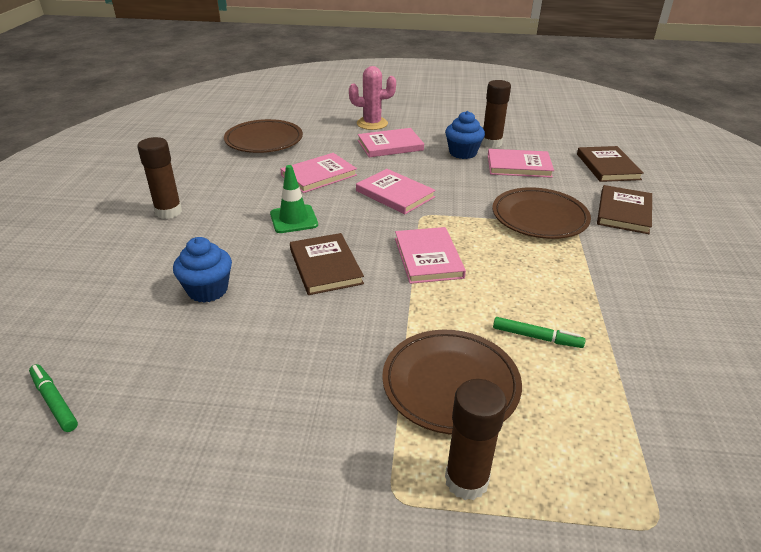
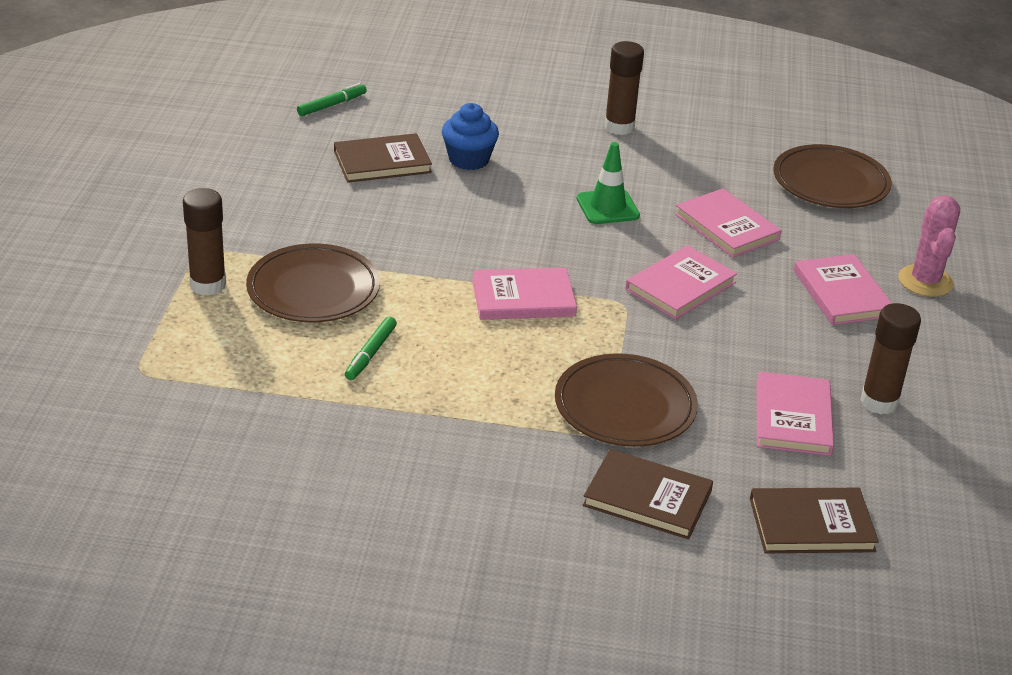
camera: 90 degrees right, 0 degrees up
(325, 266) = (507, 227): brown book -> brown book (382, 162)
(463, 153) = (831, 364): blue cupcake -> none

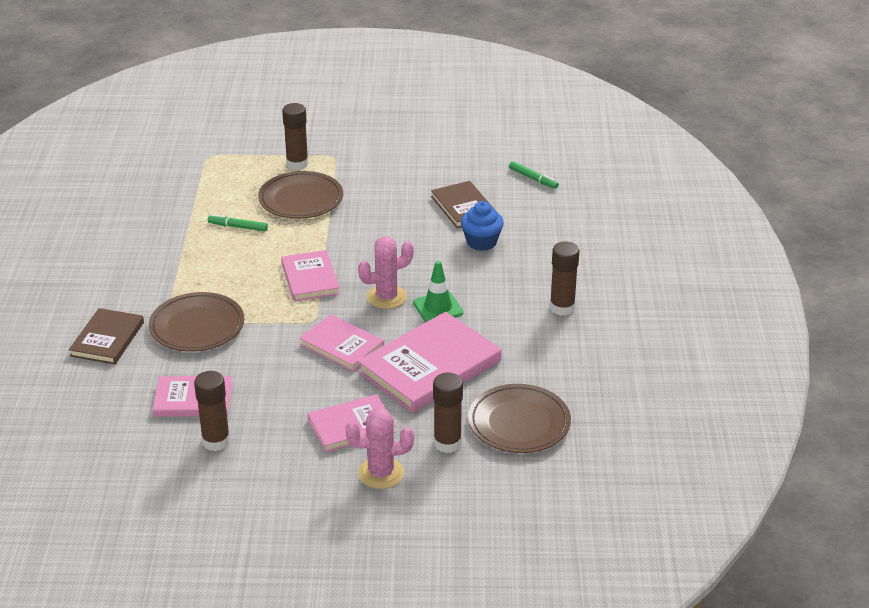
camera: 85 degrees right, 0 degrees up
(578, 242) = (386, 297): none -> pink cactus
(727, 227) = (429, 366): pink book -> pink book, size x1.67
(811, 525) = (83, 407): brown book -> none
(868, 231) = (447, 443): none -> brown glue stick

